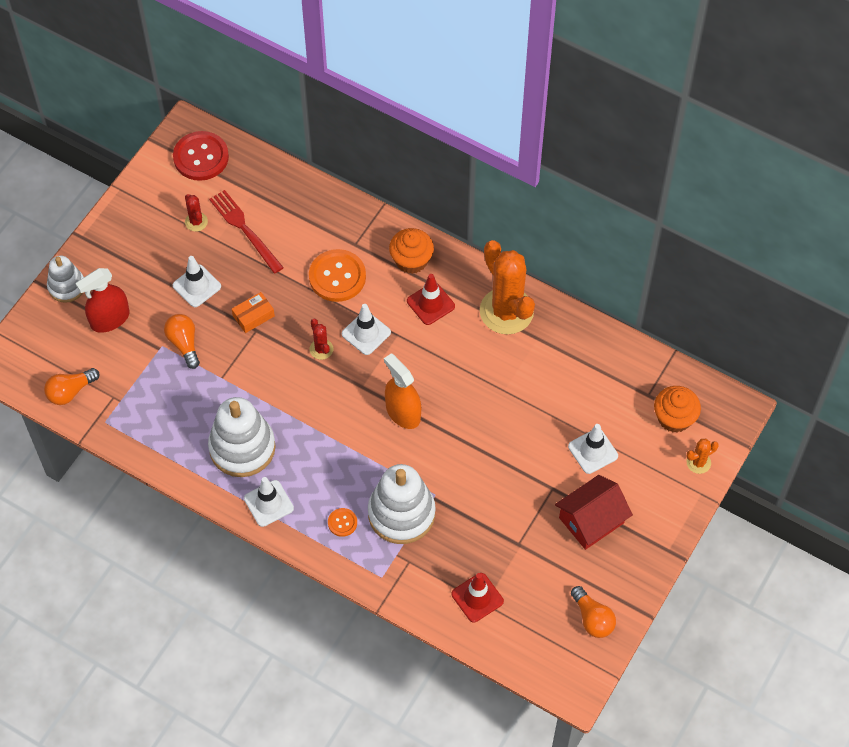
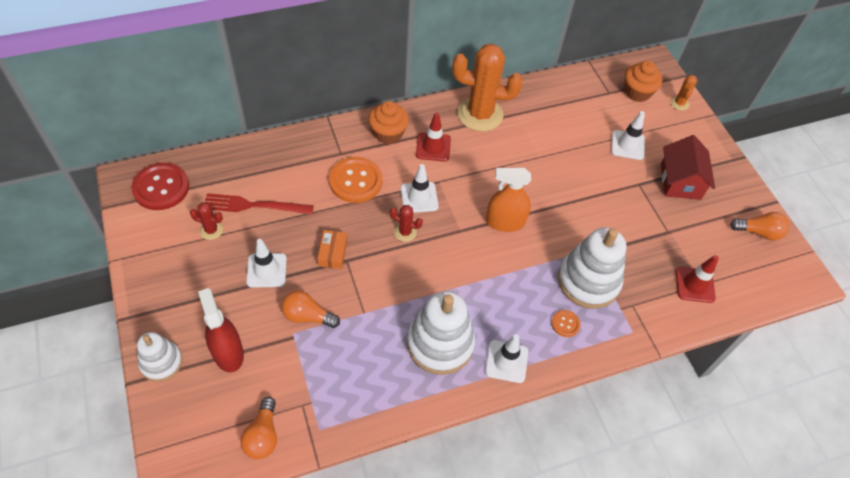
camera: 55 degrees left, 5 degrees down
(110, 319) = (228, 353): red spray bottle -> red spray bottle turned 150 degrees clockwise

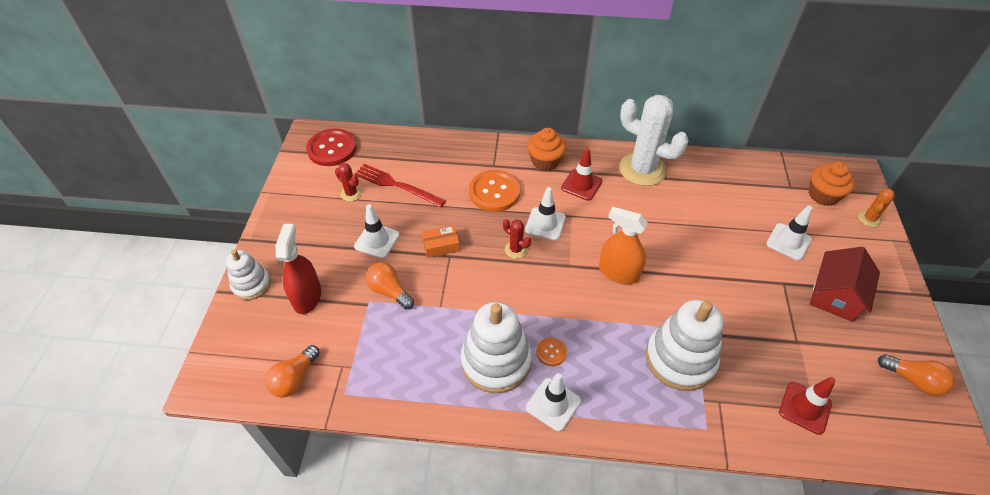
camera: 30 degrees right, 5 degrees down
(333, 253) = (441, 246): orange box -> orange box turned 45 degrees clockwise
(480, 114) = (642, 169): orange cactus -> white cactus
(565, 324) = (634, 392): orange button -> orange button (551, 352)

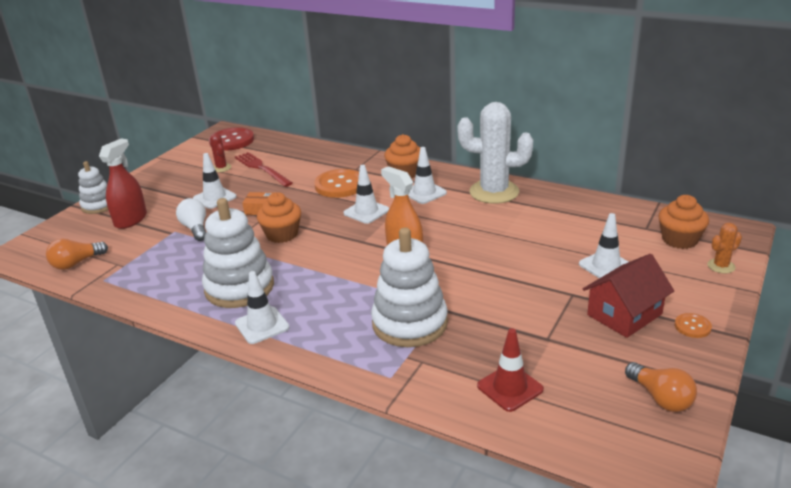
camera: 25 degrees right, 20 degrees down
(389, 291) = (195, 228): orange light bulb -> white light bulb
(485, 276) = (282, 234): none -> orange cupcake
(516, 249) = (324, 223): red cactus -> none
(551, 352) = (292, 292): orange button -> orange button (692, 326)
(581, 185) = (424, 193): red traffic cone -> white traffic cone
(642, 169) = (494, 192): white cactus -> white cactus turned 45 degrees counterclockwise

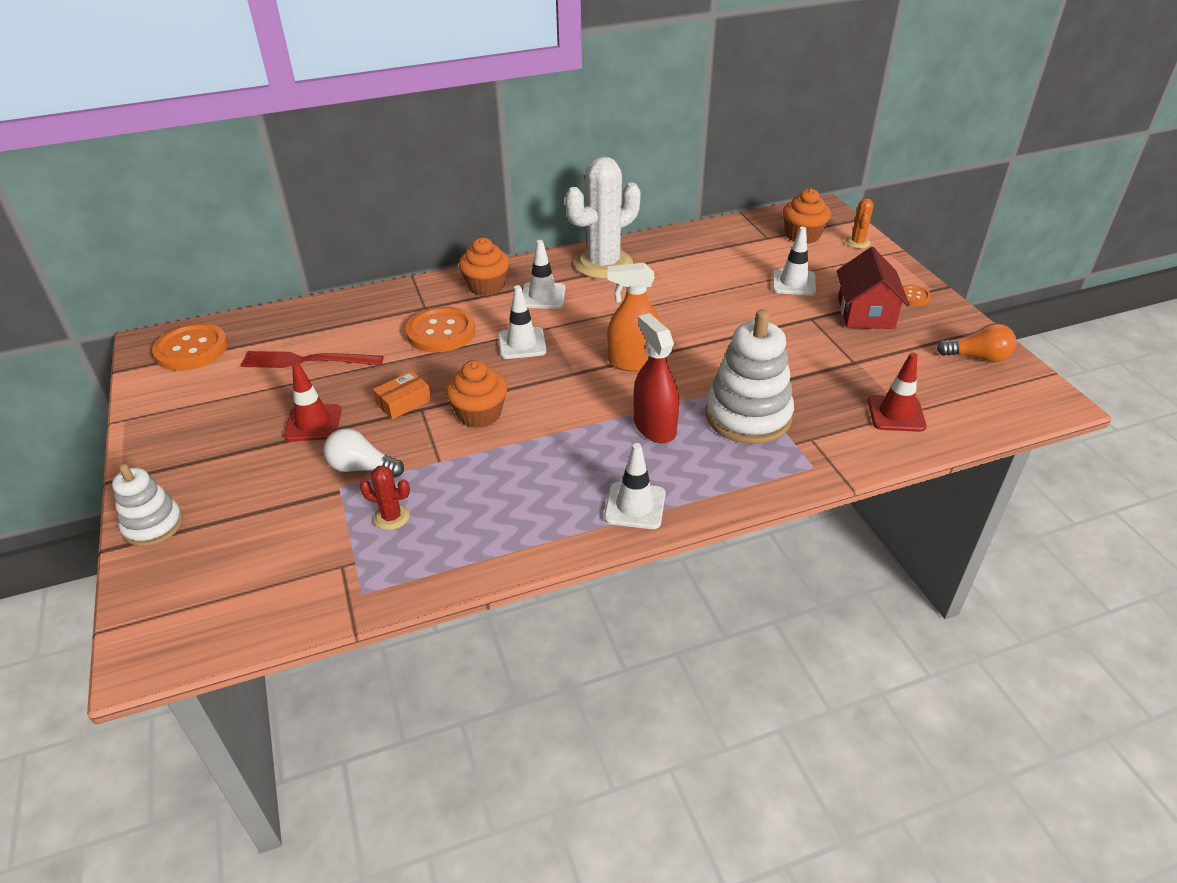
camera: 50 degrees left, 10 degrees up
(76, 263) = (280, 602): orange light bulb -> none
(131, 220) = (247, 511): red spray bottle -> red spray bottle (654, 427)
(214, 198) = (313, 423): white traffic cone -> red traffic cone
(221, 168) = (247, 387): red cactus -> red cactus (391, 517)
(232, 141) = (191, 349): red button -> orange button
(239, 288) = (542, 490): white stacking toy -> none

